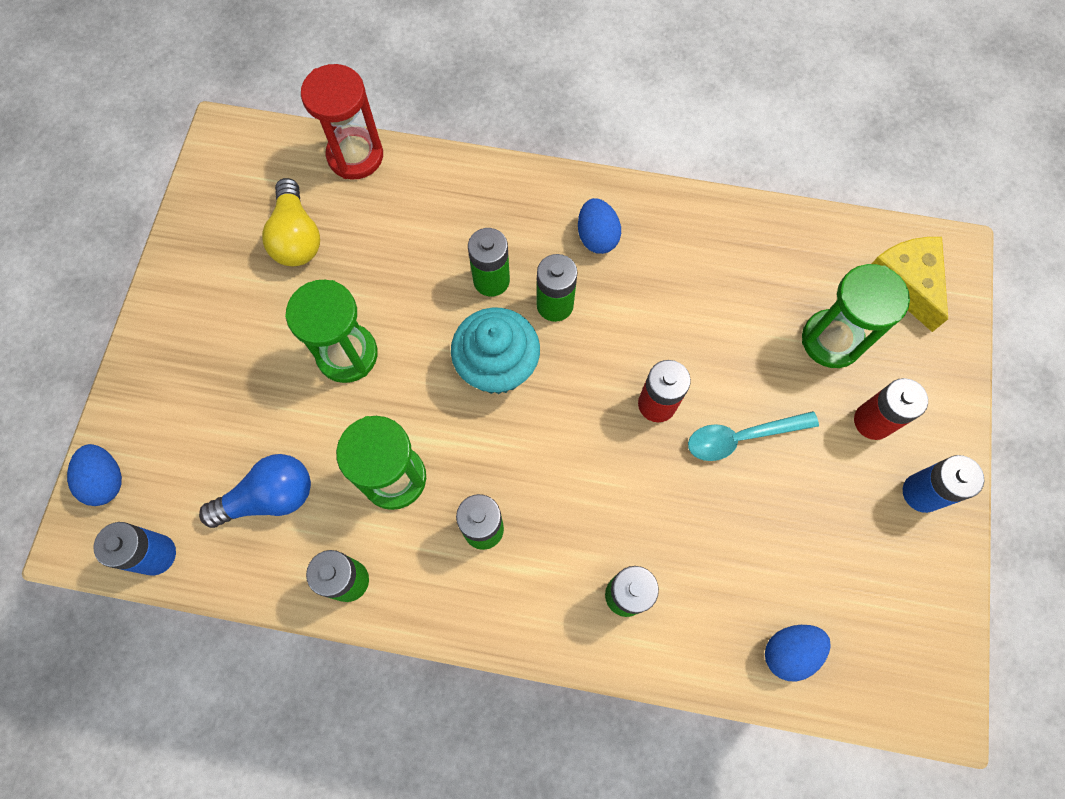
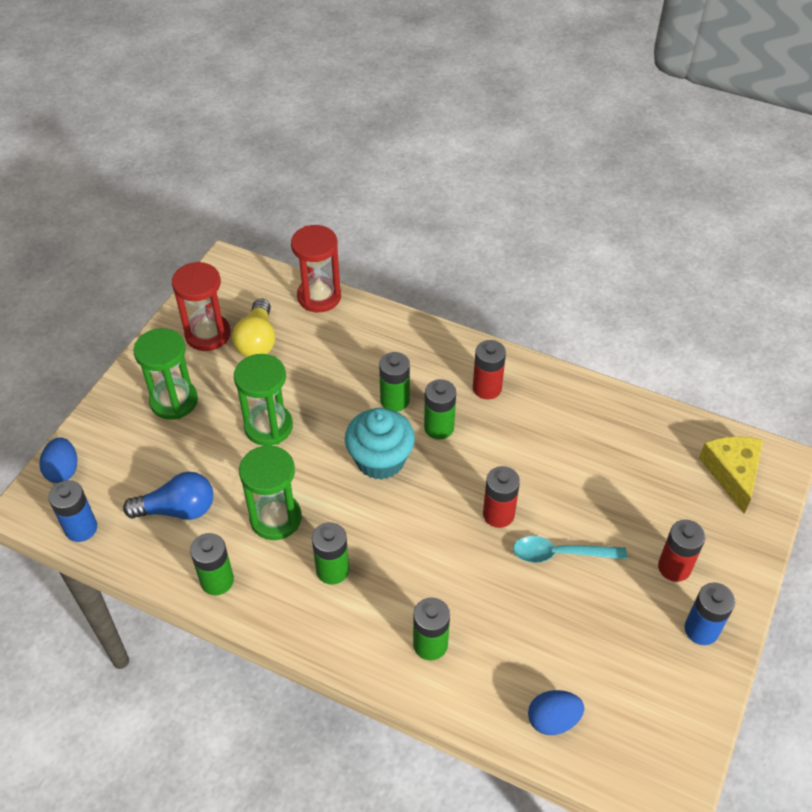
camera: 15 degrees right, 20 degrees down
(230, 242) = (208, 334): none -> red hourglass
(597, 237) = (487, 388): blue egg -> red battery
(831, 340) = (656, 501): green hourglass -> green hourglass (174, 401)

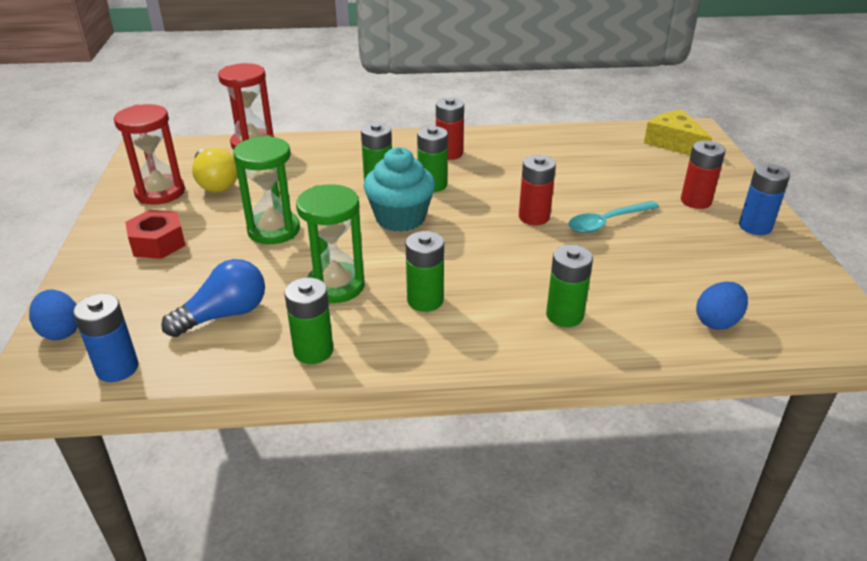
camera: 30 degrees left, 15 degrees down
(174, 401) = (158, 243): green hourglass -> red nut

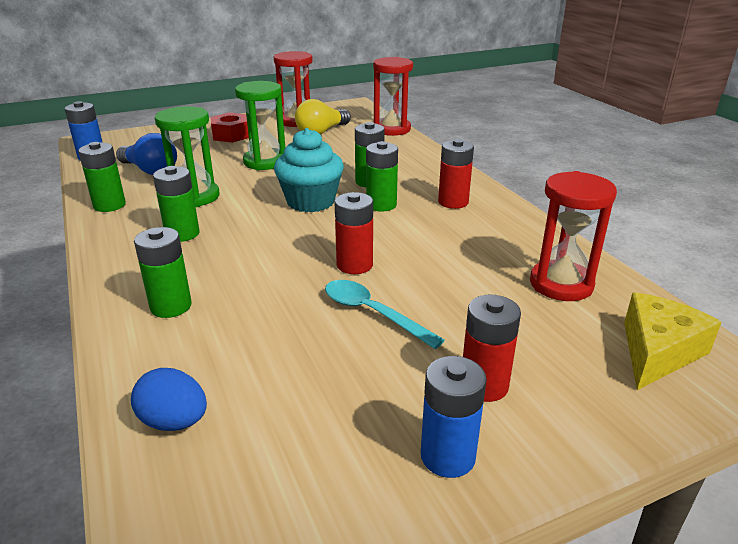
camera: 70 degrees right, 5 degrees down
(61, 331) = (128, 136): blue egg -> none
(594, 148) = (561, 284): none -> red hourglass

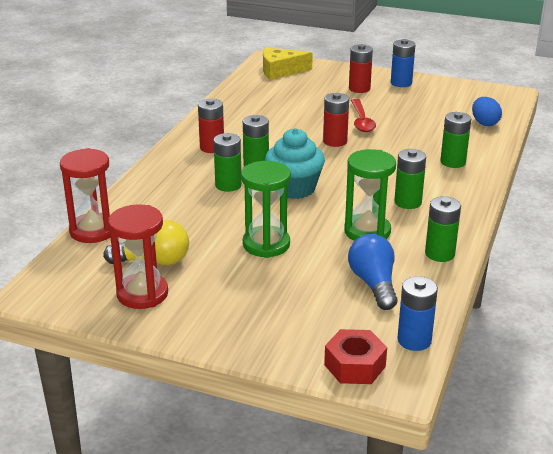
camera: 135 degrees left, 0 degrees up
(231, 135) = (239, 304): red nut -> red nut (354, 365)
(373, 313) = (361, 121): turquoise spoon -> red spoon
(561, 284) = (260, 96): red hourglass -> none

